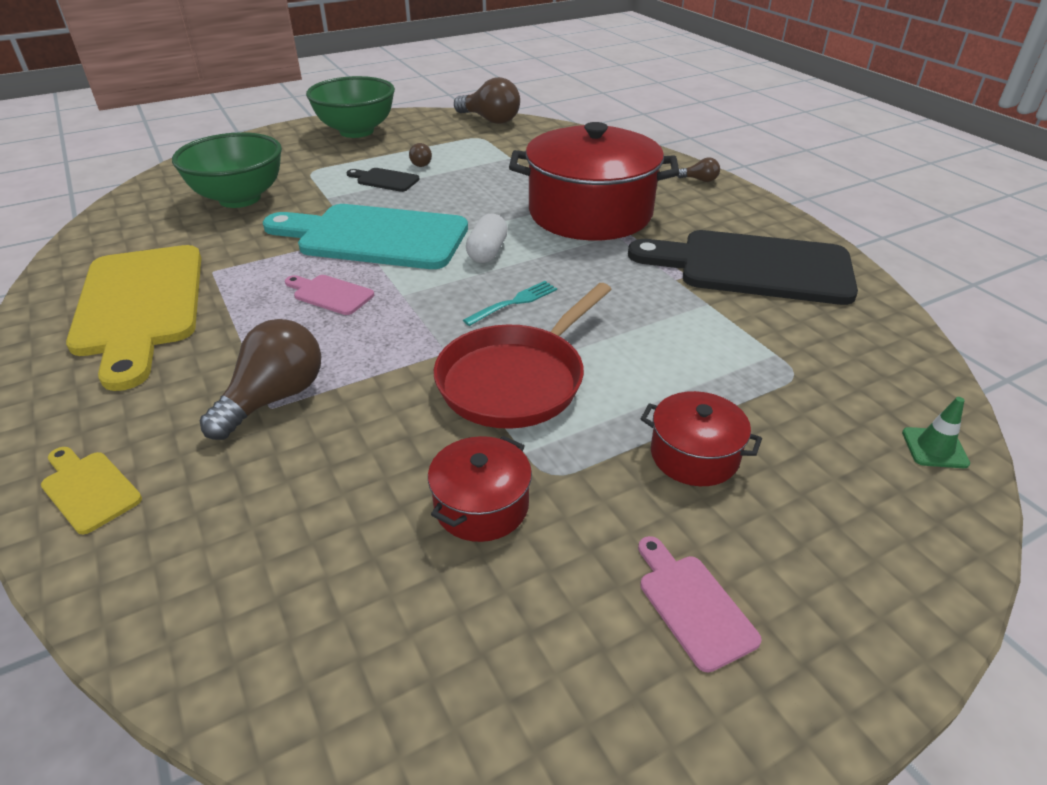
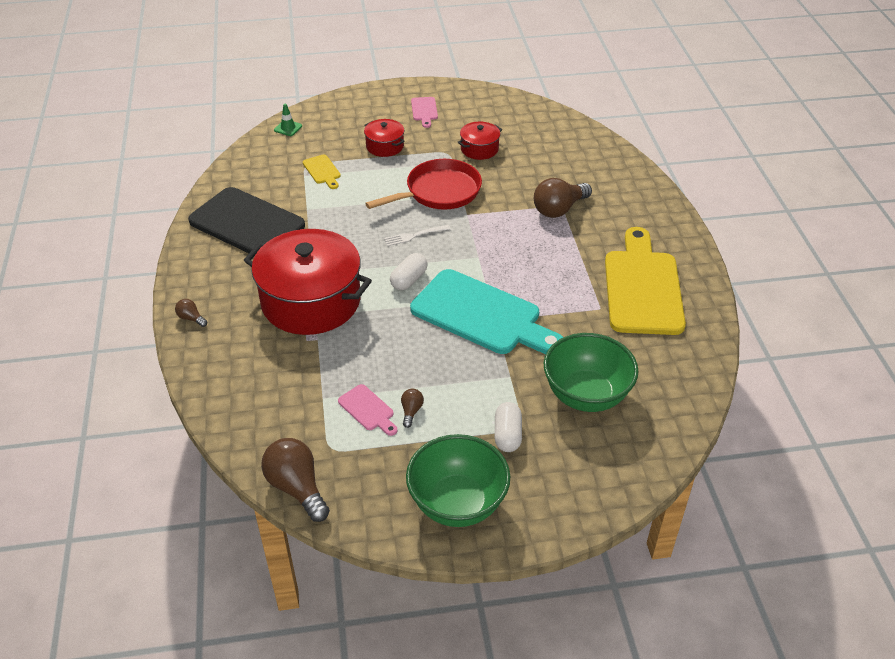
camera: 160 degrees left, 5 degrees up
(88, 489) = (637, 188): yellow cutting board -> yellow cutting board (322, 171)
(321, 165) = (507, 435): none -> white capsule
(330, 294) = (522, 268): pink cutting board -> pink cutting board (368, 410)
(385, 180) = (453, 391): black cutting board -> none
(514, 302) = (414, 236): turquoise fork -> white fork

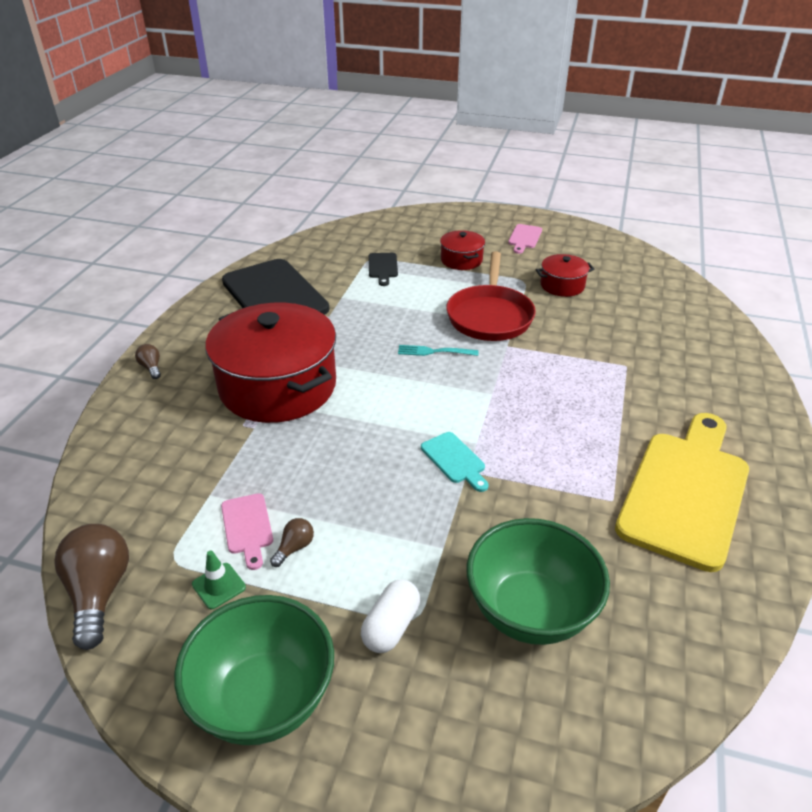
camera: 25 degrees right, 5 degrees down
(288, 128) = (377, 224): green traffic cone -> green traffic cone (219, 586)
(322, 171) = (383, 267): yellow cutting board -> black cutting board
(409, 280) = (397, 395): white capsule -> none
(414, 236) = (434, 352): white fork -> turquoise fork
(439, 192) = (490, 316): red pan -> red pan turned 105 degrees clockwise
(482, 315) = (455, 460): turquoise cutting board -> turquoise cutting board, size x0.42
(559, 209) = (621, 369): brown light bulb -> none

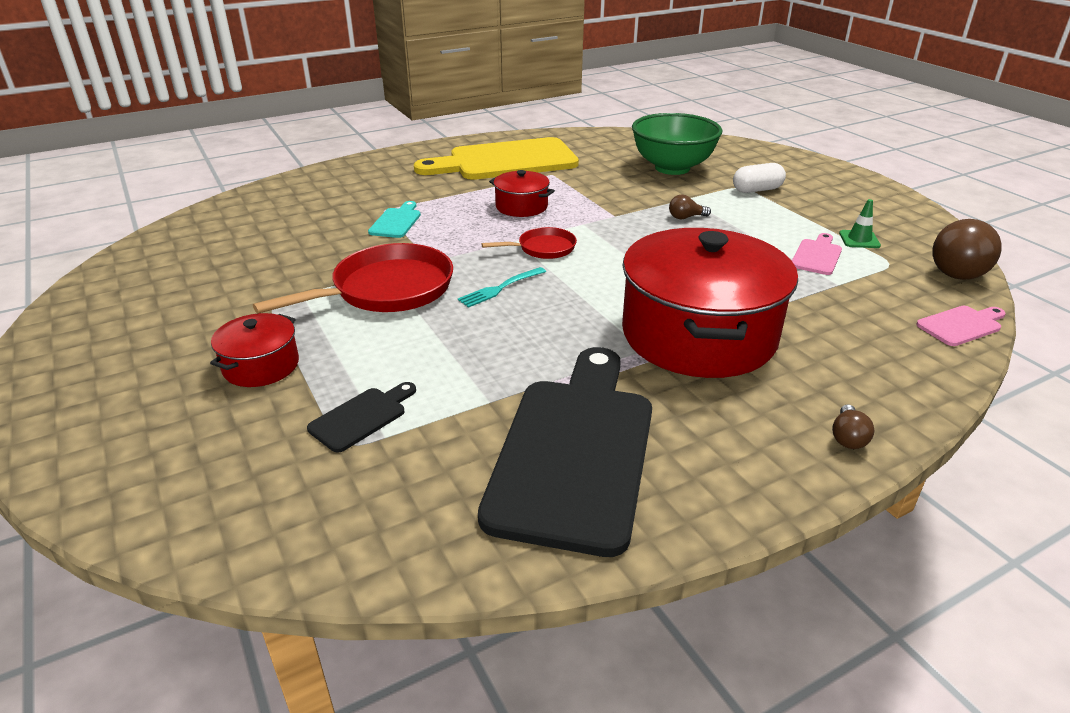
camera: 135 degrees left, 5 degrees down
(264, 699) = (855, 197): green bowl -> none
(294, 548) = (788, 234): brown light bulb -> brown light bulb (685, 217)
(434, 352) = (500, 288): turquoise fork -> turquoise fork turned 90 degrees clockwise
(455, 460) = (614, 223): turquoise cutting board -> turquoise cutting board (396, 222)
(462, 398) = (543, 248): none -> red pan
(524, 238) = (128, 350): pink cutting board -> pink cutting board (961, 325)
(562, 285) = (259, 278): red pot -> red pot (521, 206)

